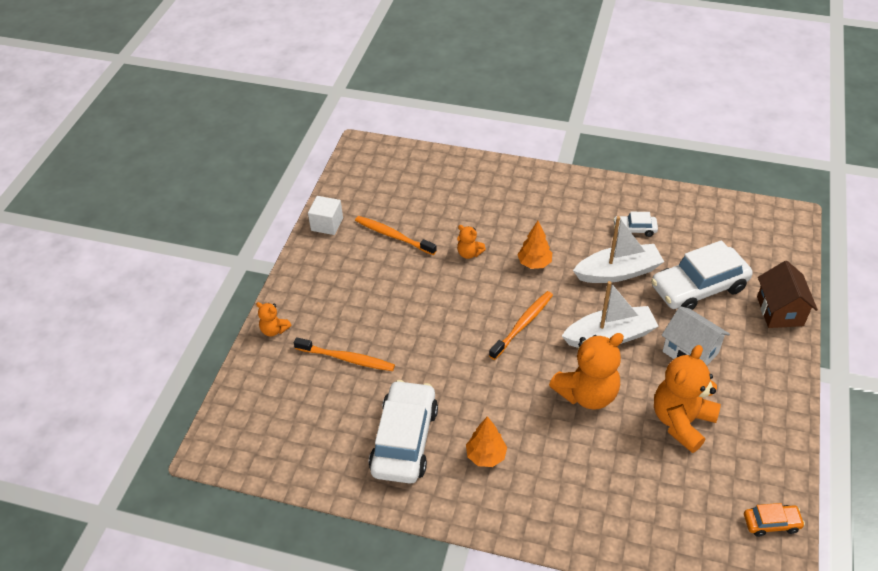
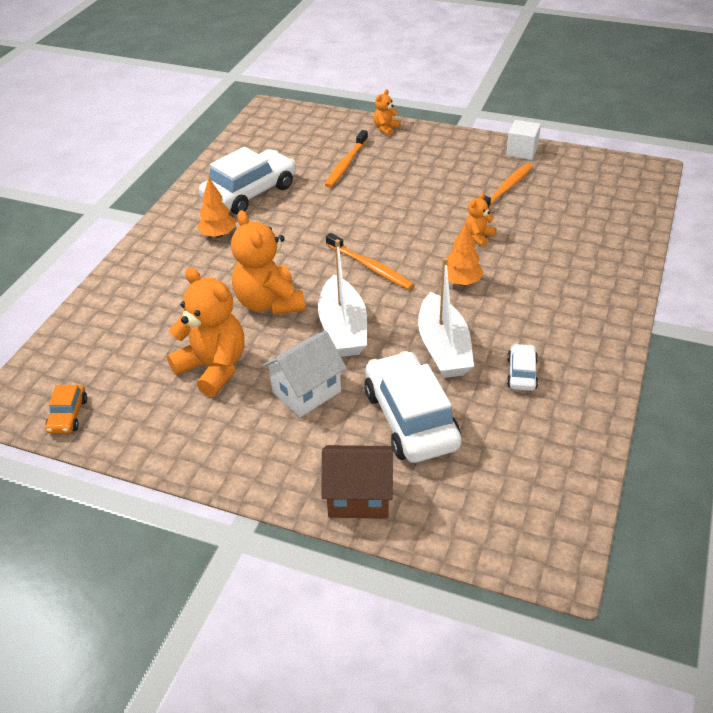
camera: 95 degrees right, 5 degrees down
(404, 440) = (250, 193): white car -> white car turned 60 degrees counterclockwise

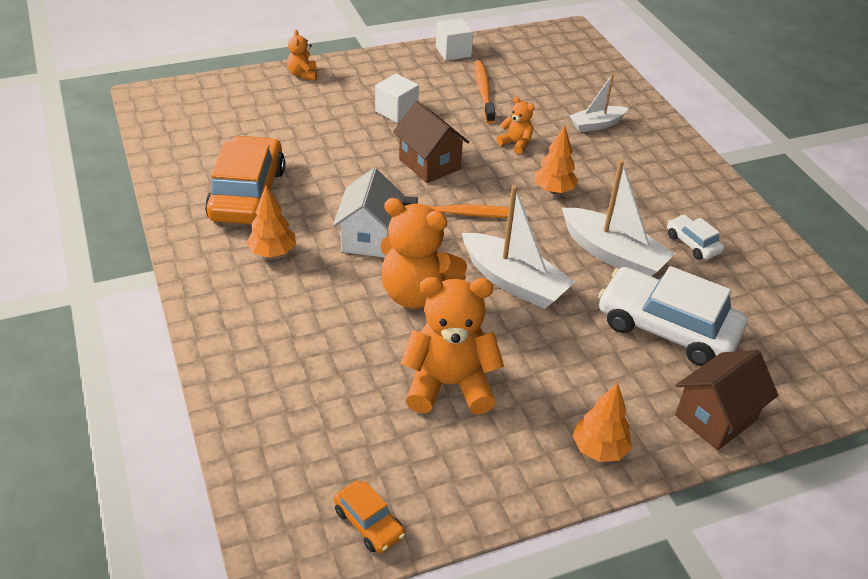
camera: 45 degrees left, 0 degrees up
(250, 193) = (247, 194): white car -> orange car
(250, 463) = (599, 449): none -> orange tree
(306, 392) = (559, 356): white house -> white house (369, 238)
(346, 164) = (310, 125): orange toothbrush -> none
(392, 224) = (429, 164): none -> brown house
(418, 178) = (396, 111): none -> white cube
(478, 237) = (516, 144): orange teddy bear -> orange teddy bear turned 135 degrees clockwise
(568, 250) = (597, 124): none -> white boat

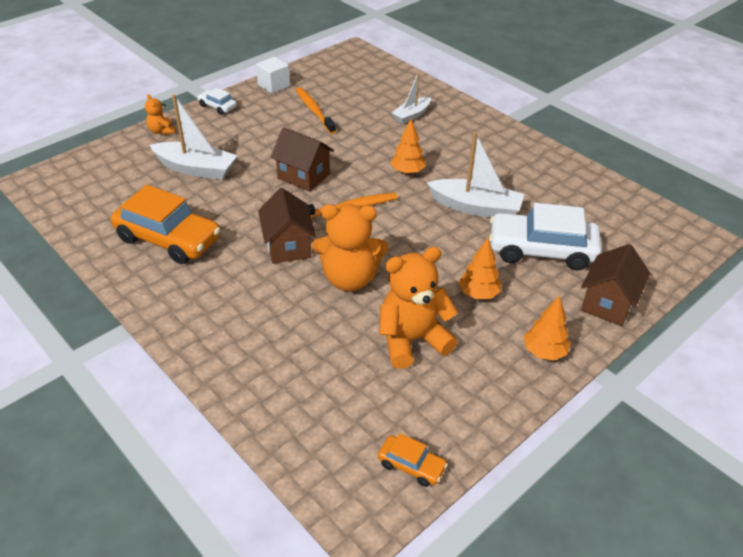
camera: 20 degrees left, 0 degrees up
(247, 194) = (169, 239): orange car -> orange car turned 135 degrees clockwise
(272, 252) = (216, 280): orange tree -> orange tree (478, 294)
(369, 238) = (288, 246): white house -> brown house
(396, 111) = (254, 142): white cube -> none
(513, 282) = (416, 248): white boat -> white boat (196, 169)
(516, 144) = (360, 144): orange teddy bear -> none
(692, 244) = (525, 184): white car -> white car (217, 106)

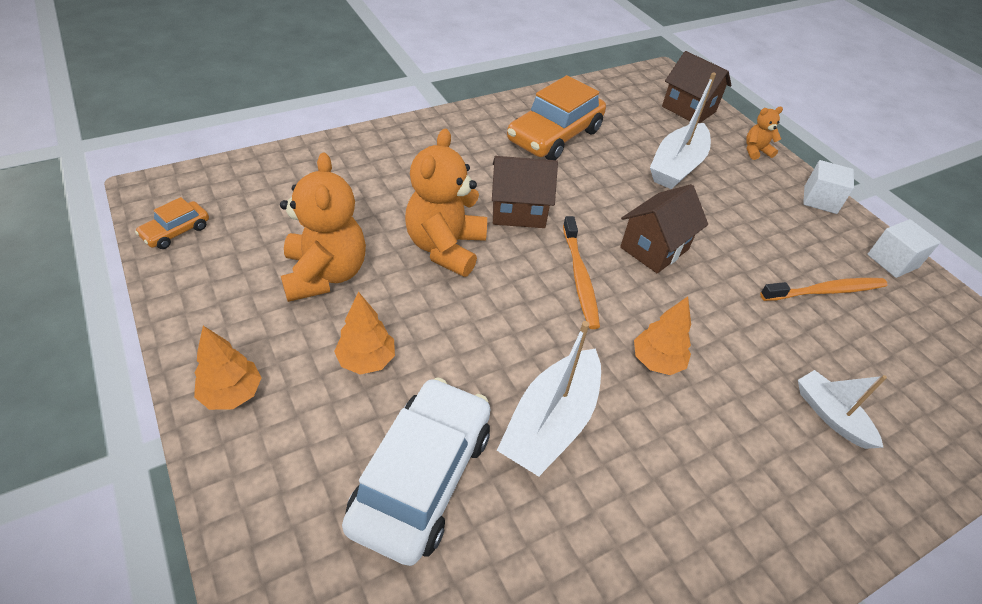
camera: 100 degrees right, 5 degrees up
(217, 106) = (820, 200): white car -> white cube
(608, 303) = (267, 523): brown house -> brown house (688, 109)

